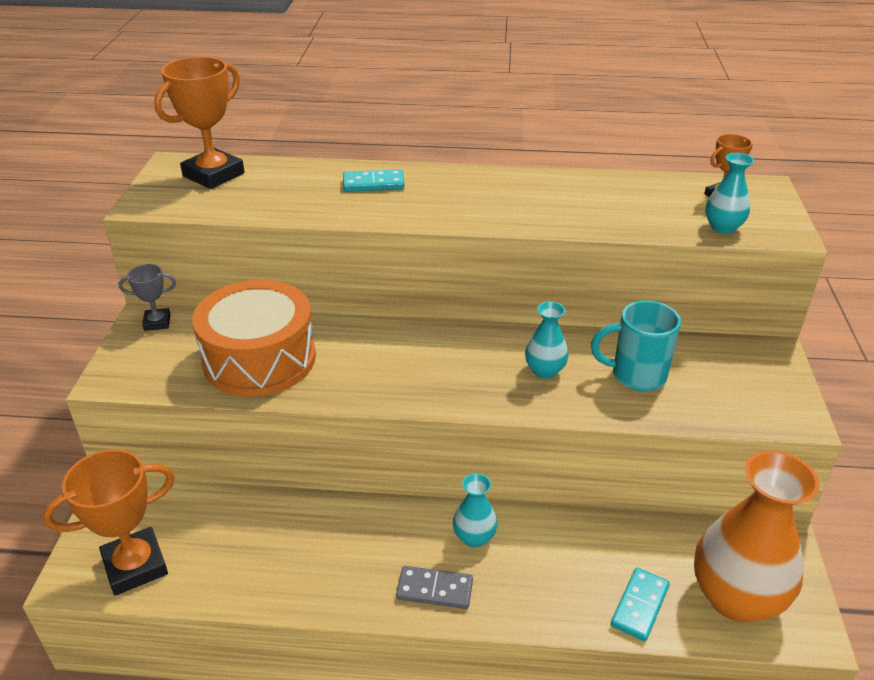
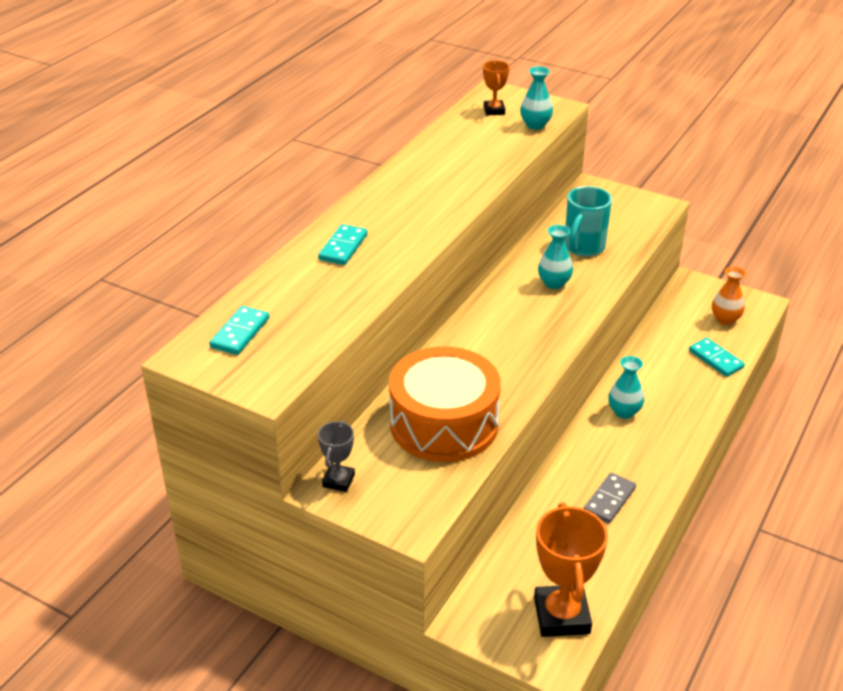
camera: 65 degrees left, 0 degrees up
(213, 175) = (240, 333): orange trophy -> turquoise domino
(434, 589) = (663, 446): grey domino -> grey domino (609, 500)
(735, 597) = (725, 319): orange vase -> orange vase, size x0.47

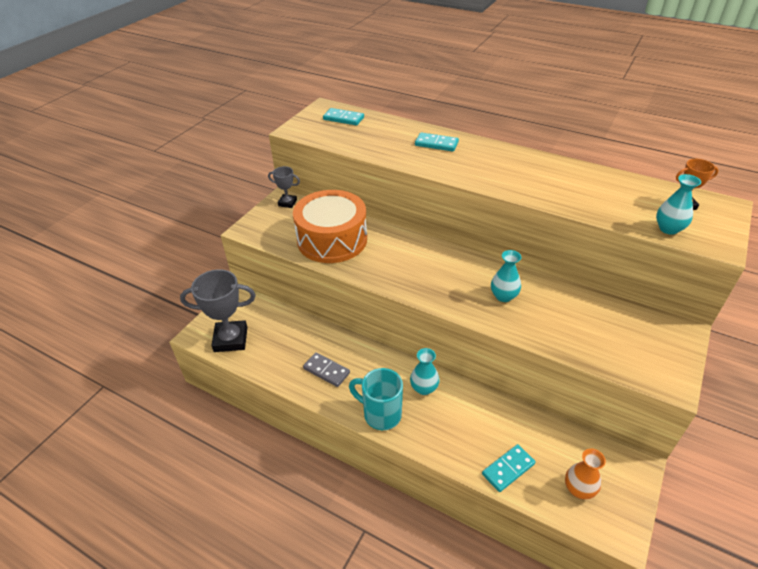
camera: 90 degrees right, 5 degrees up
(561, 615) = (231, 339): orange trophy -> grey trophy
(583, 247) = (566, 317): turquoise mug -> turquoise mug (381, 414)

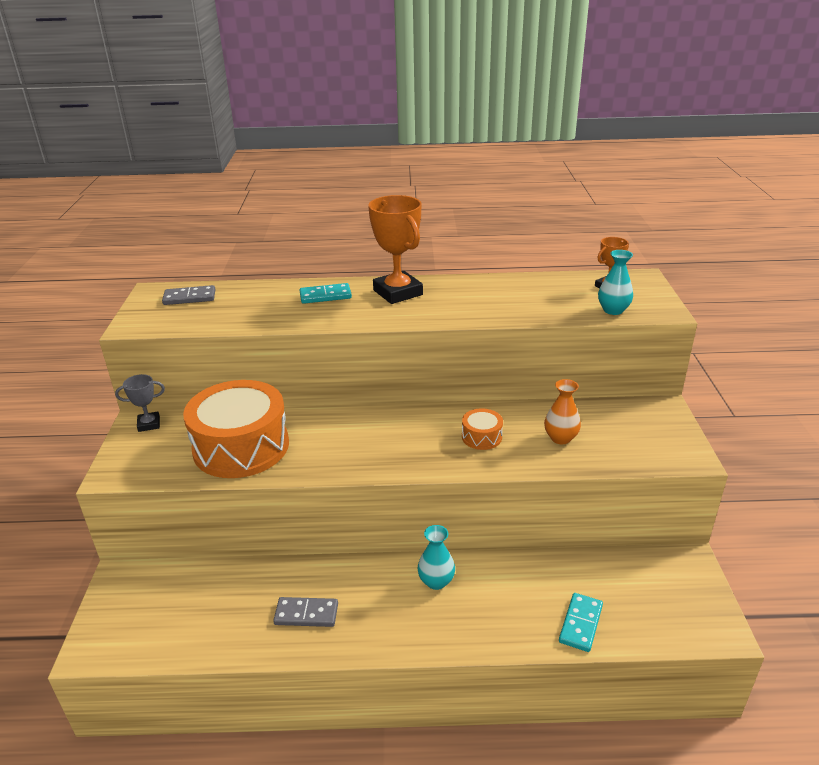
camera: 30 degrees left, 10 degrees down
(231, 339) = (146, 633): grey trophy -> none
(343, 118) = (189, 298): turquoise domino -> grey domino
(381, 414) = (407, 633): turquoise mug -> none
(493, 157) = (398, 292): none -> orange trophy
(503, 296) = (481, 437): turquoise vase -> orange drum
(578, 489) = (657, 609): orange vase -> orange vase (560, 438)

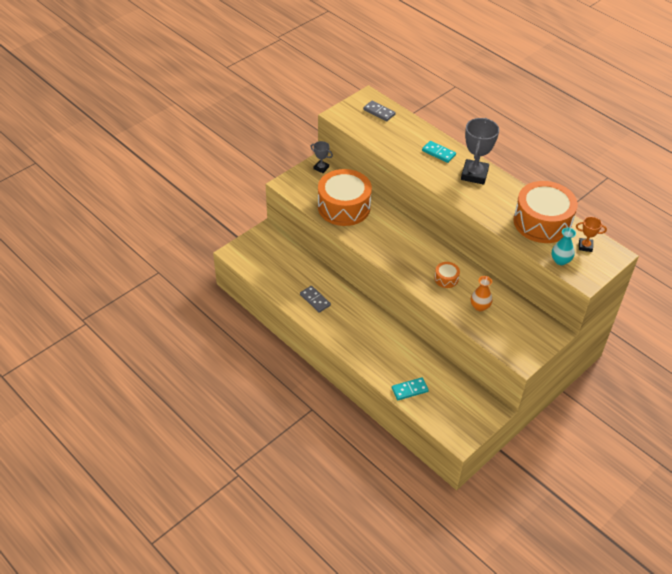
camera: 45 degrees right, 15 degrees up
(398, 292) = (474, 174): orange trophy -> grey trophy
(436, 581) = (377, 328): turquoise vase -> none
(536, 292) = (542, 222): none -> orange drum

